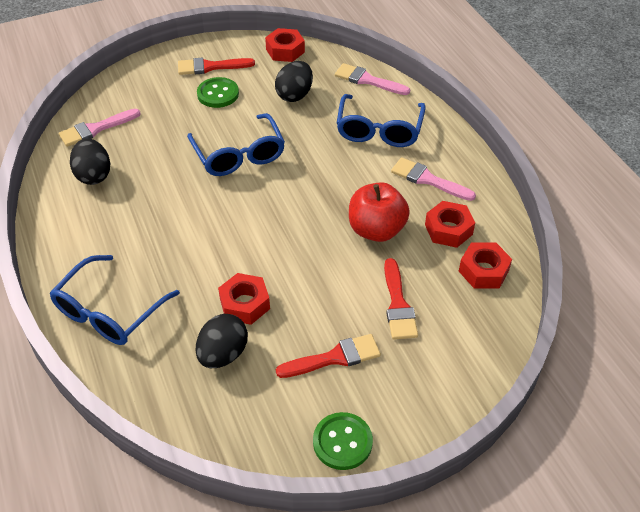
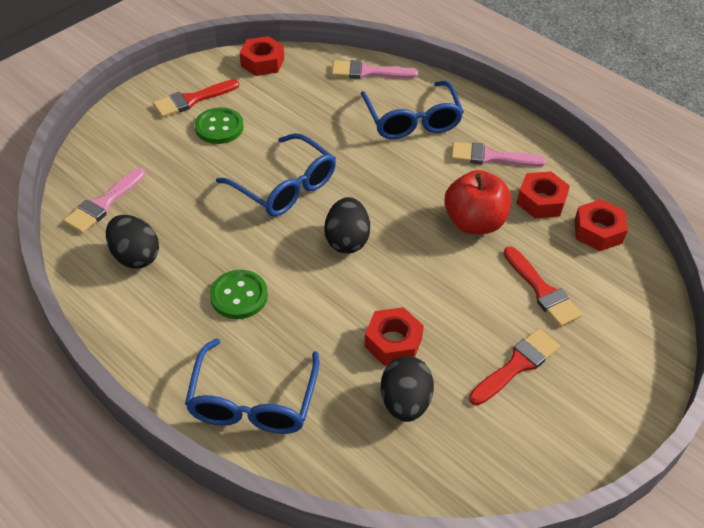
camera: 25 degrees left, 0 degrees up
(294, 95) = (303, 107): black egg -> black egg (347, 240)
(342, 442) = (578, 447): green button -> green button (239, 296)

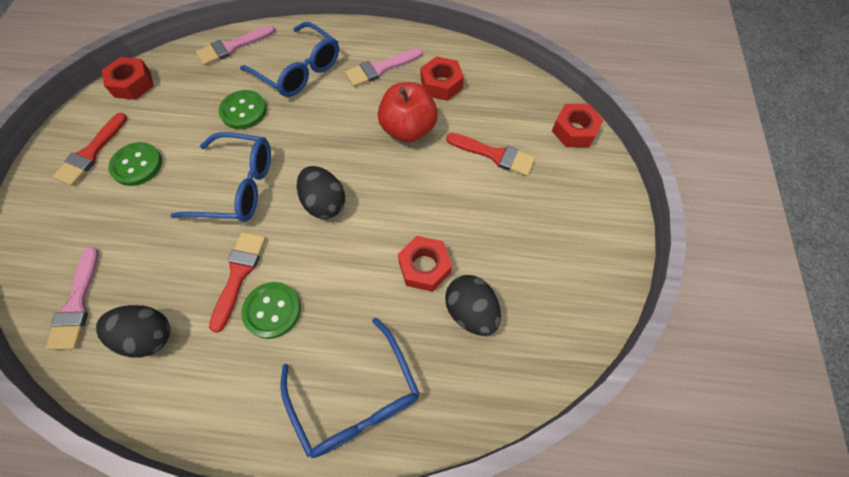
camera: 35 degrees left, 15 degrees up
(336, 130) = (243, 111): none -> green button
(517, 365) = (522, 225): red brush -> red brush (239, 274)
(598, 231) = (495, 85): red nut -> red nut (574, 131)

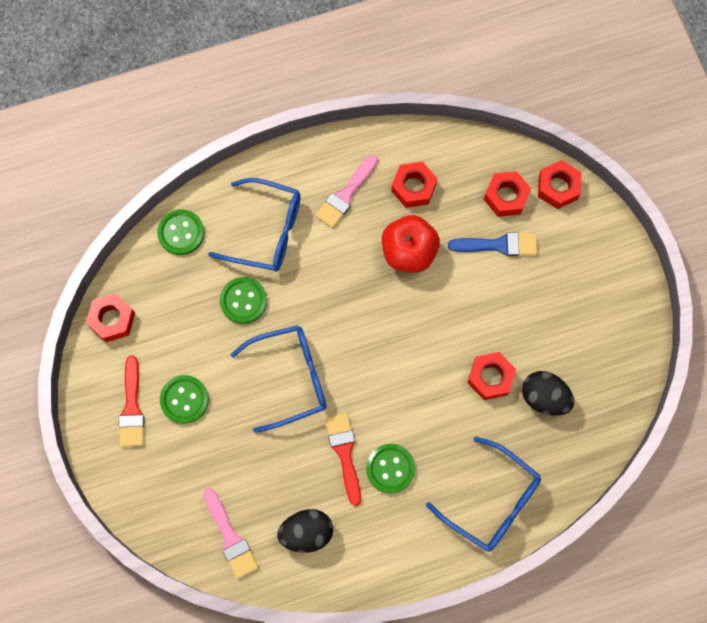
camera: 25 degrees left, 10 degrees up
(232, 47) = (181, 233): pink brush -> green button
(324, 203) = (376, 359): black egg -> none
(495, 155) = (499, 245): red brush -> blue brush
(521, 120) = (506, 197): none -> red nut

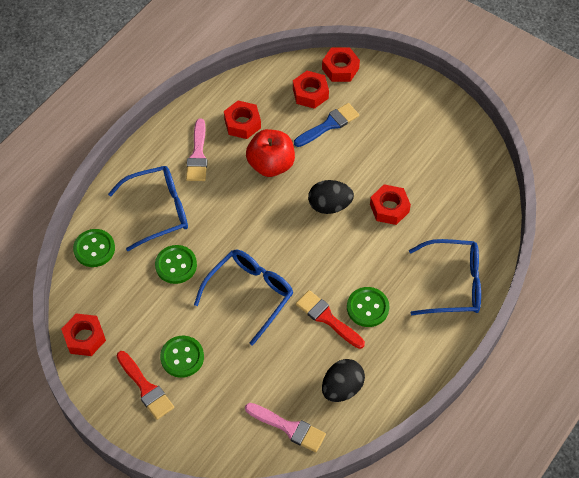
camera: 35 degrees left, 15 degrees down
(544, 397) = (435, 198): black egg -> black egg (329, 205)

